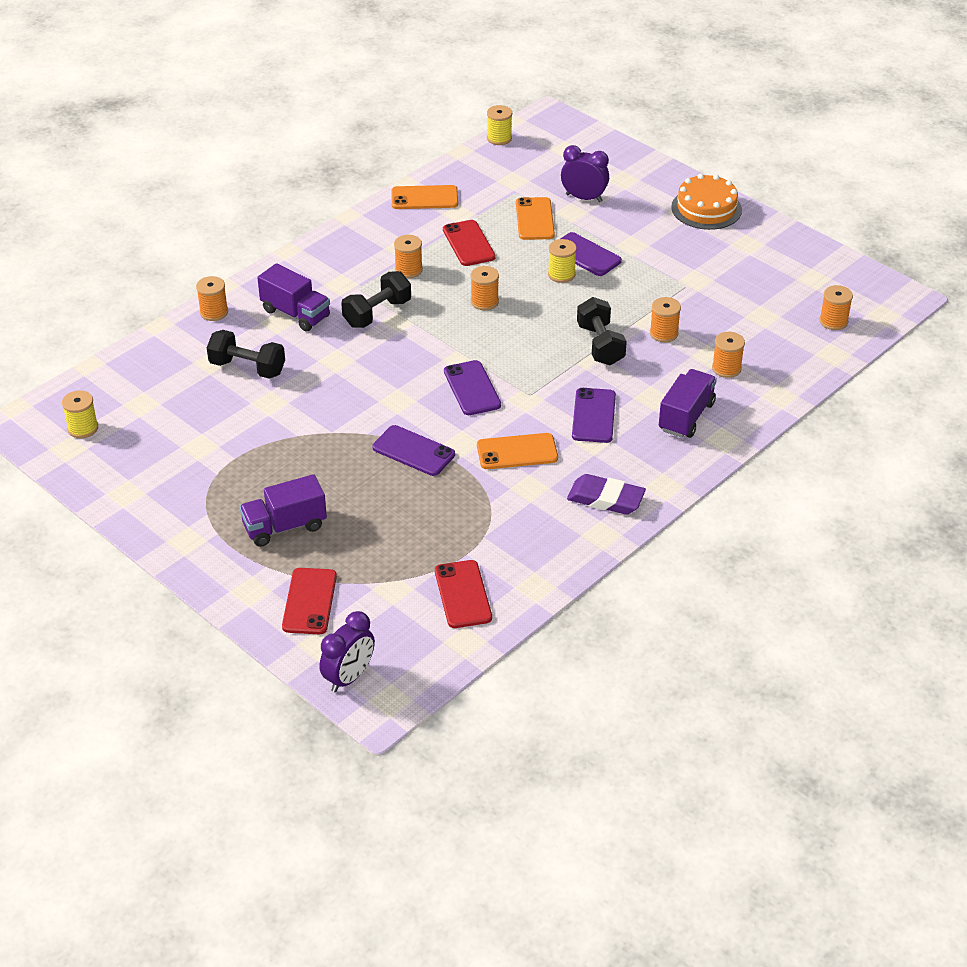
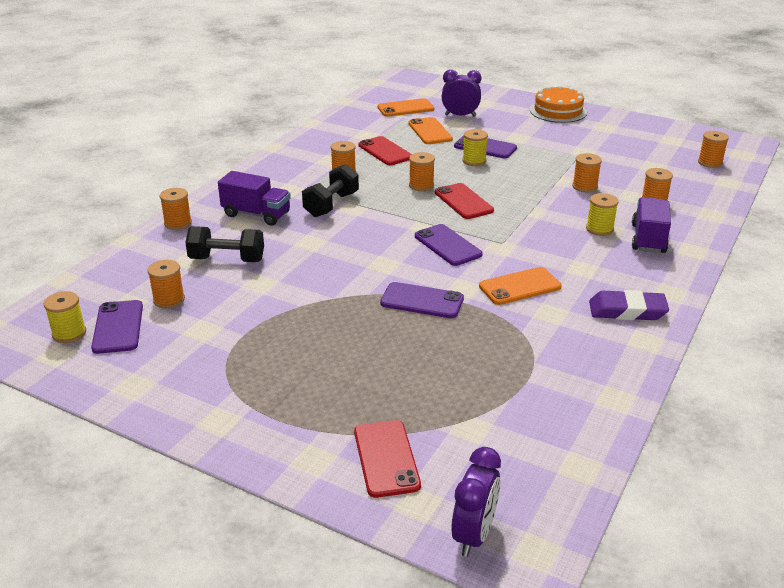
camera: 15 degrees left, 10 degrees down
(179, 406) = (169, 300): none -> orange spool
(284, 526) = (324, 388): purple truck -> none
(424, 198) = (332, 129): orange phone -> orange phone (405, 108)
(463, 594) = (548, 420): red phone -> red phone (463, 201)
(499, 138) = (372, 91): yellow spool -> yellow spool (599, 229)
(593, 416) = (569, 250): purple phone -> purple phone (118, 327)
(600, 345) = (538, 201): black dumbbell -> none

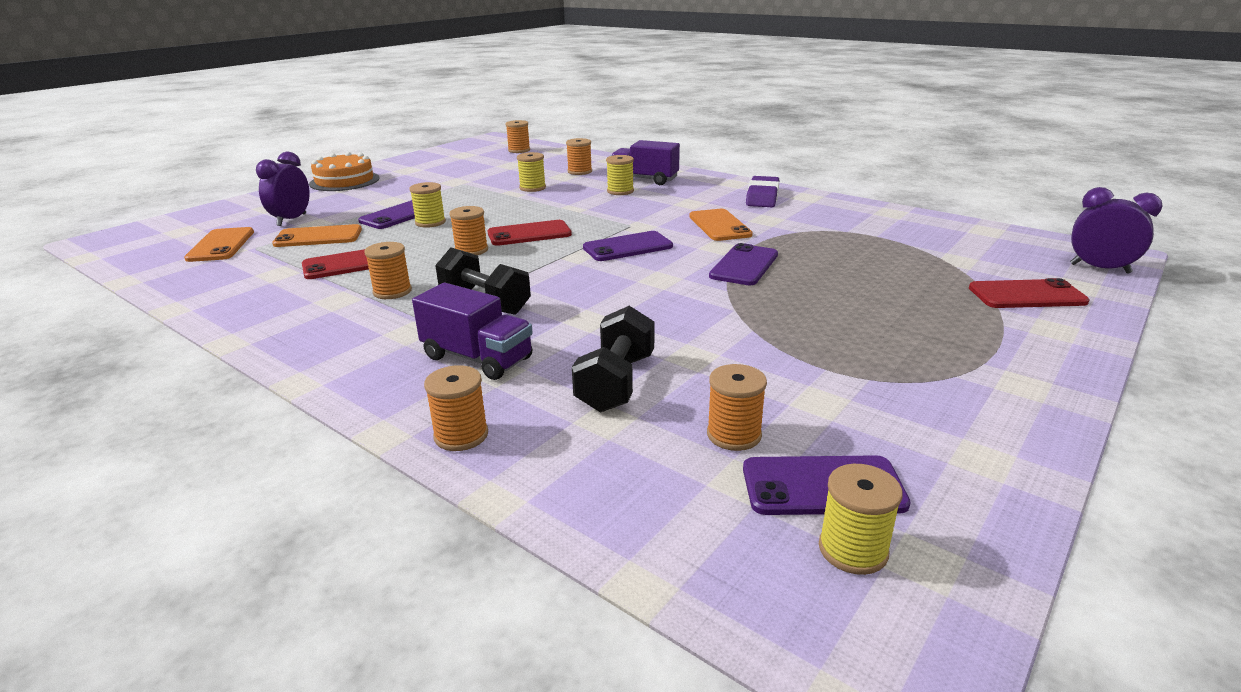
camera: 80 degrees left, 5 degrees down
(256, 214) = (477, 358): purple truck -> purple truck turned 90 degrees clockwise
(584, 187) = (532, 188): orange spool -> yellow spool

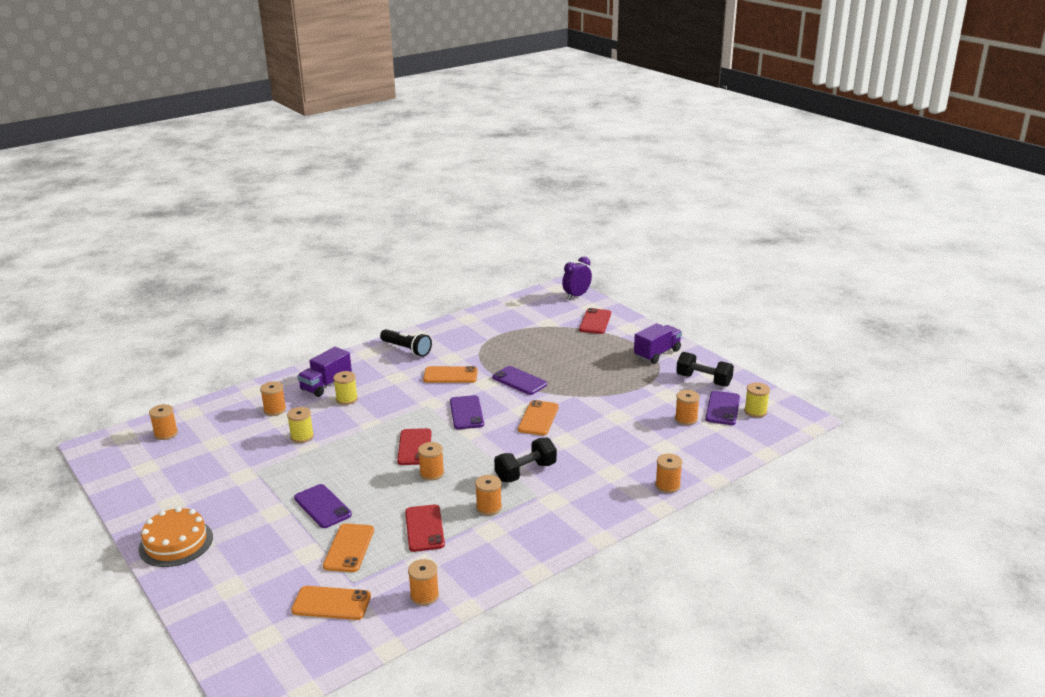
camera: 75 degrees left, 0 degrees up
(210, 283) = (424, 595): none -> orange spool
(292, 220) = (286, 568): purple clock -> none
(430, 222) = (354, 490): yellow spool -> none
(477, 358) = (596, 478): purple truck -> purple truck (657, 353)
(616, 383) = (636, 440): black dumbbell -> black dumbbell (703, 380)
(642, 292) = (538, 418): none -> orange phone
(762, 197) = (406, 349): purple eraser -> black flashlight

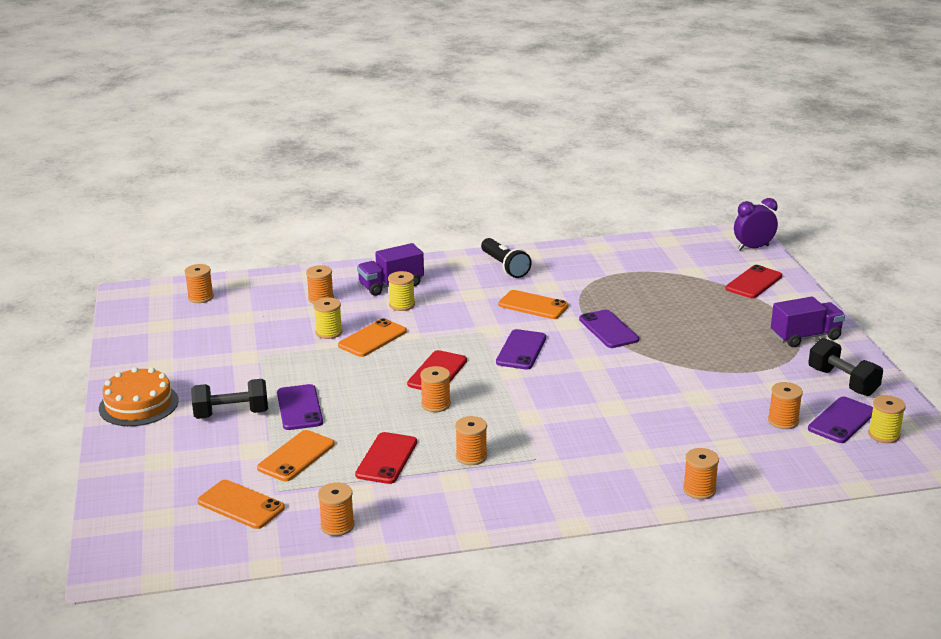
camera: 25 degrees right, 0 degrees up
(525, 472) = (540, 430): black dumbbell -> black dumbbell (231, 414)
(538, 418) = (599, 376): orange phone -> orange phone (372, 338)

